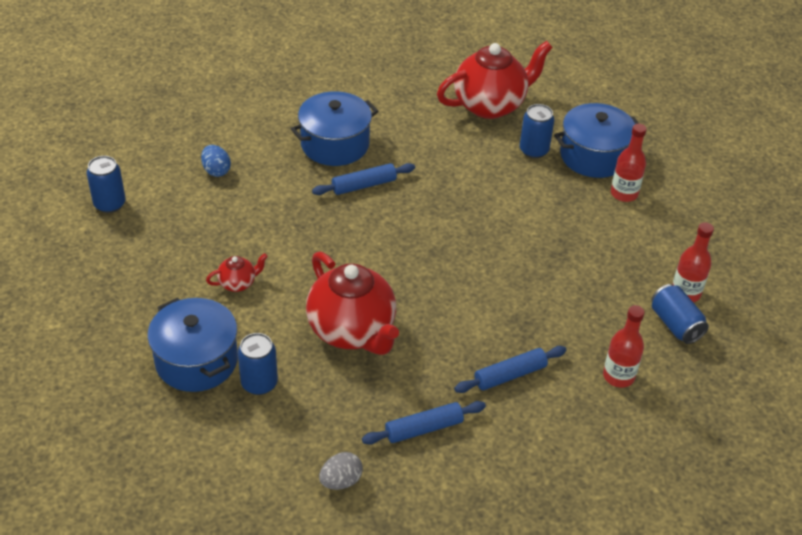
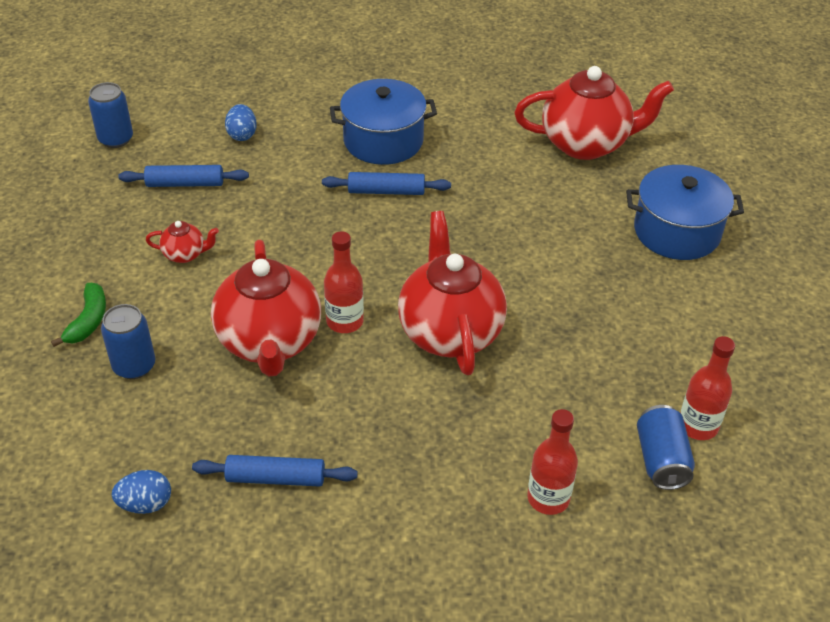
camera: 25 degrees right, 0 degrees up
(196, 360) = (88, 321): blue pot -> green banana
(341, 481) = (145, 504): grey egg -> blue egg
(480, 280) = (450, 332): none -> red teapot
(510, 375) = (415, 451): blue rolling pin -> blue rolling pin (185, 184)
(534, 150) = (606, 206): blue can -> none
(624, 194) = (689, 285): red bottle -> red bottle (345, 321)

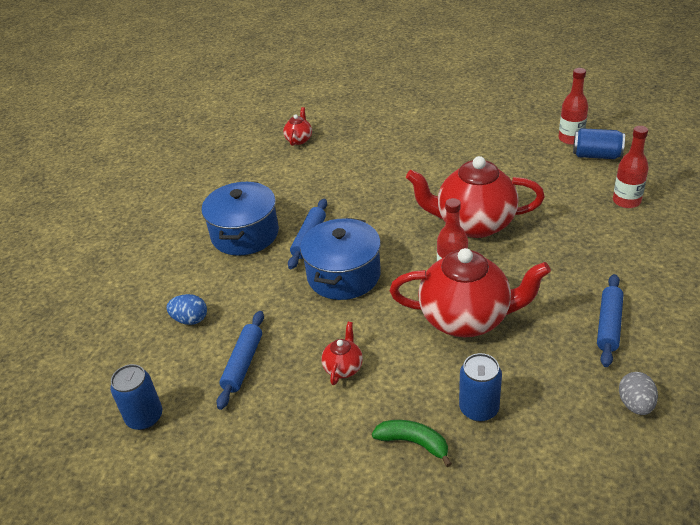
camera: 70 degrees left, 5 degrees down
(145, 504) = (635, 404): blue egg -> grey egg
(586, 144) = (299, 139): red teapot -> red teapot, size x0.44
(677, 231) = (403, 119): blue pot -> blue pot (343, 275)

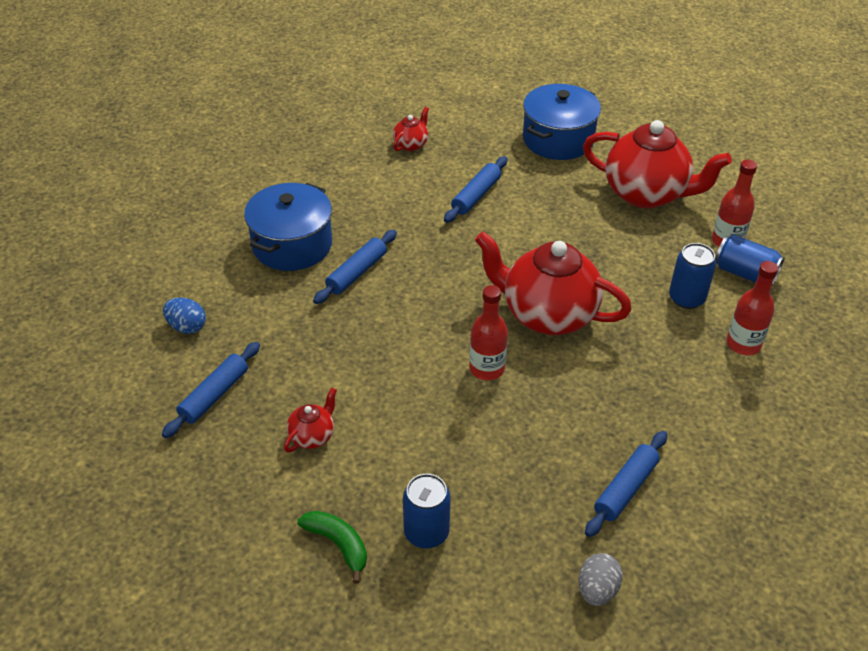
camera: 15 degrees right, 5 degrees up
(144, 417) = (91, 419): blue can -> blue can (686, 298)
(343, 275) = (370, 329): blue pot -> blue pot (558, 139)
(370, 160) = (476, 195): none -> blue rolling pin
(466, 319) = (472, 426): red teapot -> red teapot (646, 194)

